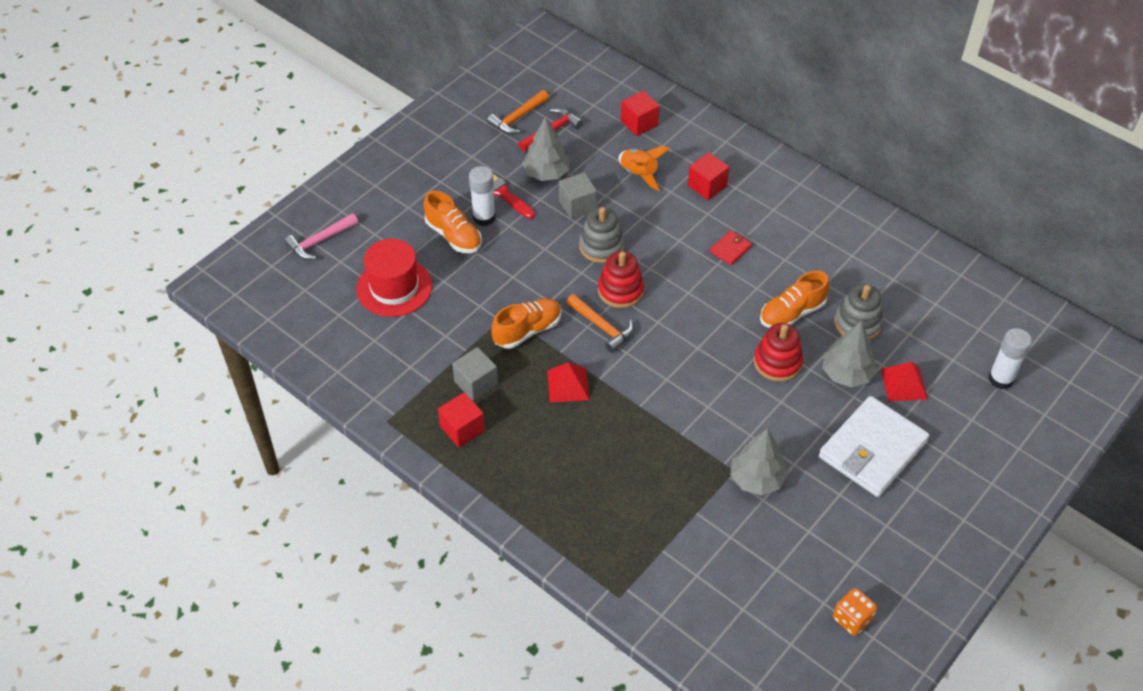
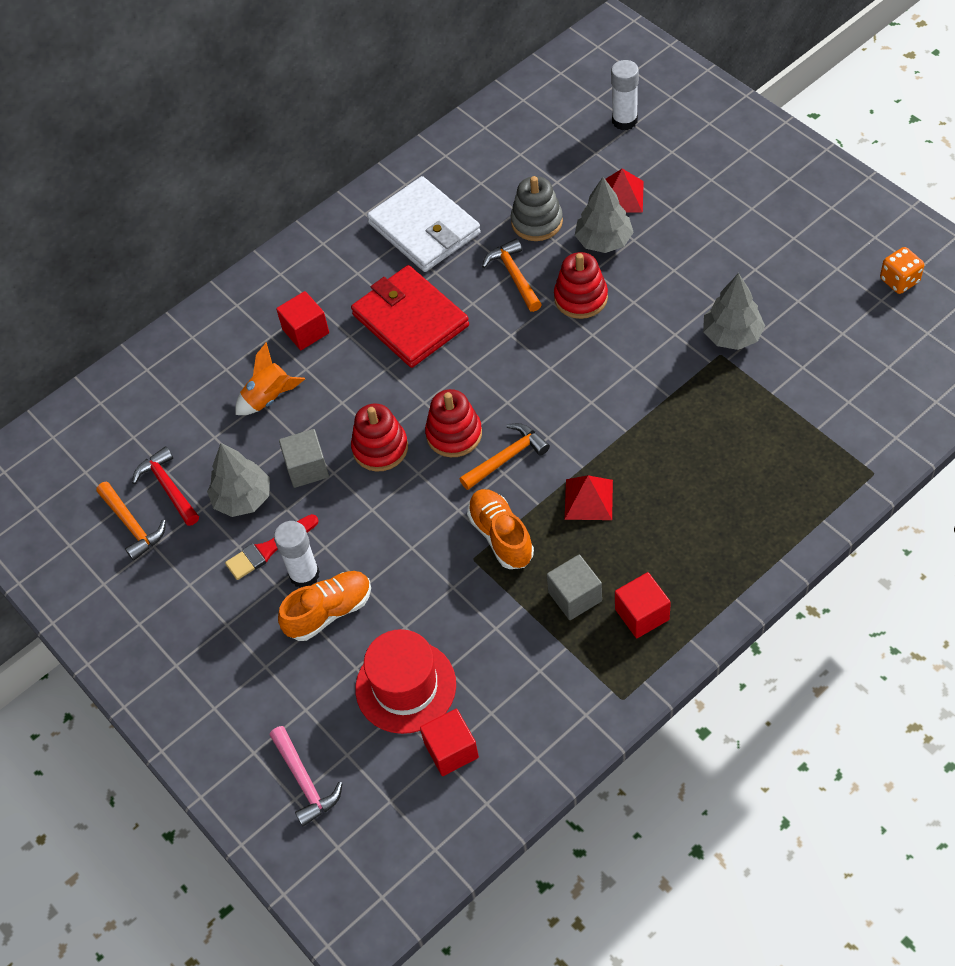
camera: 75 degrees left, 5 degrees up
(601, 246) = (380, 448): grey stacking toy -> red stacking toy
(639, 123) = (181, 389): red cube -> red cube (451, 750)
(730, 249) = (410, 320): red wallet -> red wallet, size x2.35
(792, 313) = (514, 276): orange shoe -> orange hammer
(872, 449) = (702, 234): white wallet -> white wallet (424, 228)

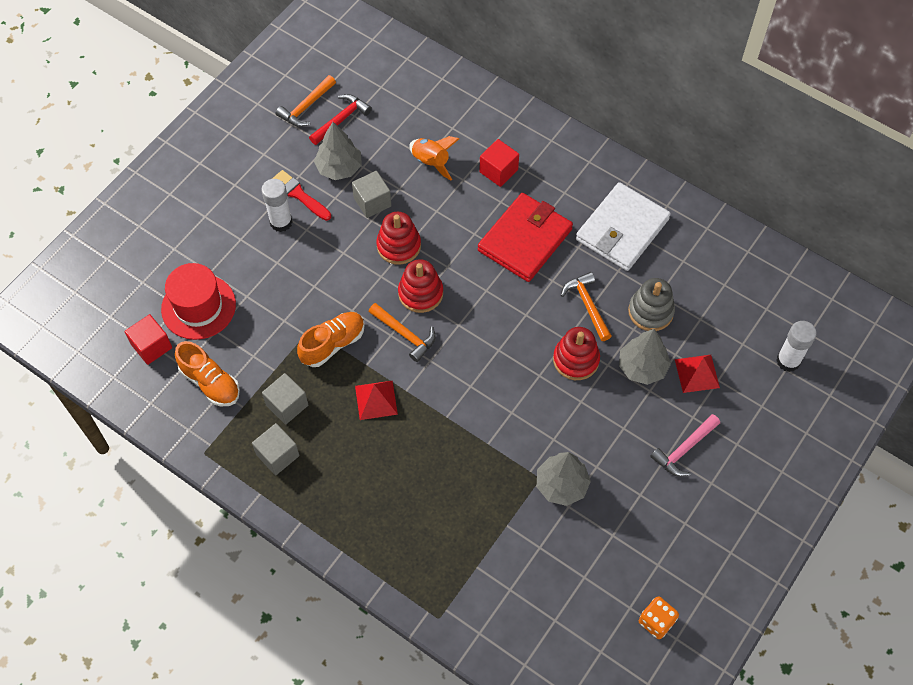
camera: 70 degrees right, 5 degrees up
(304, 781) = (120, 261): pink hammer -> pink hammer (684, 449)
(329, 612) = (252, 245): orange shoe -> orange shoe (210, 382)
(514, 276) = (587, 305): orange hammer -> orange hammer turned 75 degrees counterclockwise
(642, 614) = (277, 455): red cube -> grey cube

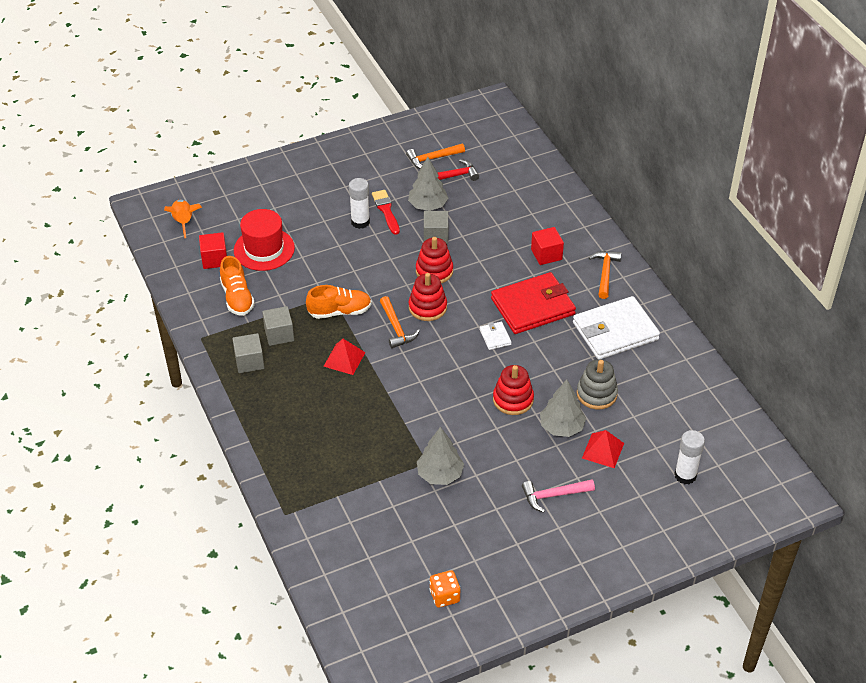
camera: 30 degrees right, 15 degrees down
(431, 162) = (499, 229): orange rocket -> orange rocket (184, 222)
(511, 295) = (495, 337): none -> white wallet
(587, 305) = (549, 369): orange hammer -> orange hammer (605, 273)

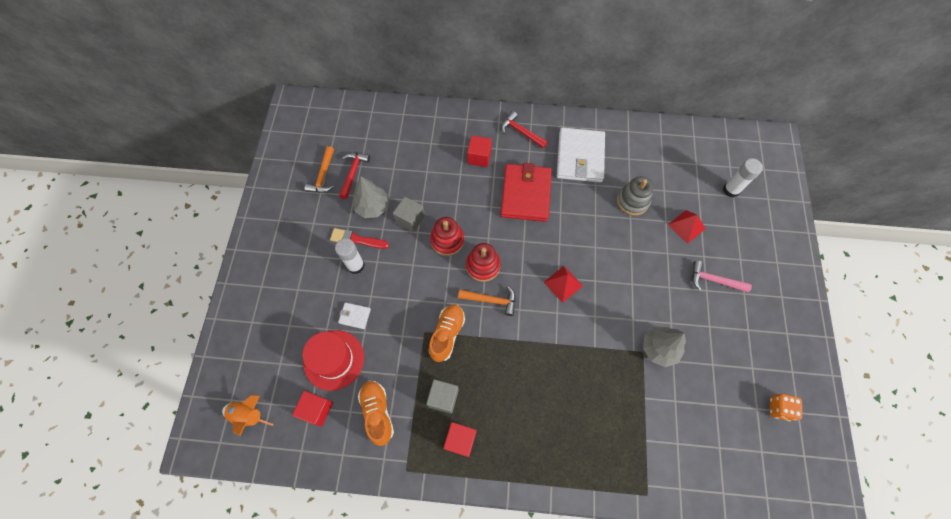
camera: 60 degrees left, 20 degrees up
(237, 298) = (377, 413): orange shoe -> orange shoe turned 120 degrees counterclockwise
(249, 362) = (460, 440): grey cube -> red cube
(344, 359) = (502, 358): red pyramid -> red pyramid (563, 284)
(495, 337) = (541, 235): white wallet -> white wallet (355, 316)
(513, 399) = (610, 257): red stacking toy -> none
(554, 495) = (714, 280): pink hammer -> pink hammer turned 90 degrees clockwise
(561, 427) = (652, 240): grey tree -> none
(605, 273) = (521, 132): orange hammer -> red hammer

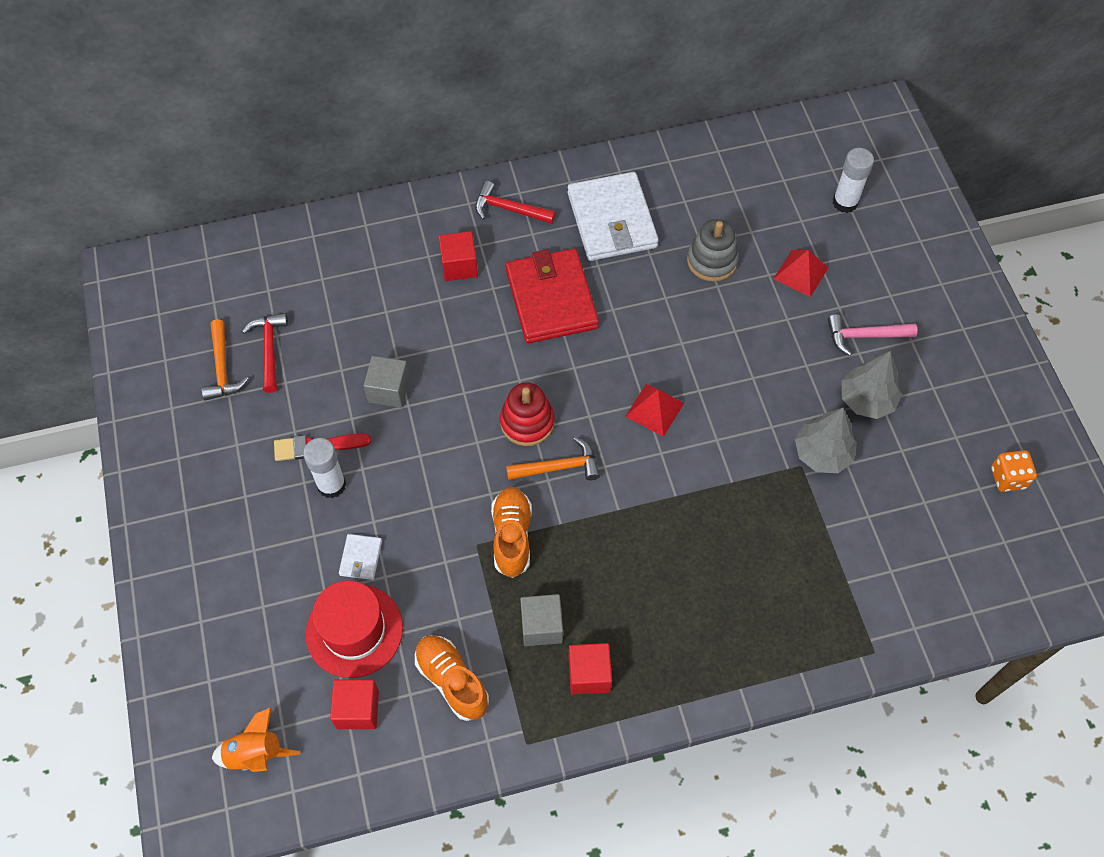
camera: 20 degrees left, 5 degrees down
(355, 316) = (361, 558): white wallet -> white wallet turned 75 degrees counterclockwise
(373, 207) = (322, 390): grey tree -> grey tree (866, 400)
(447, 240) = (458, 403): red stacking toy -> none

